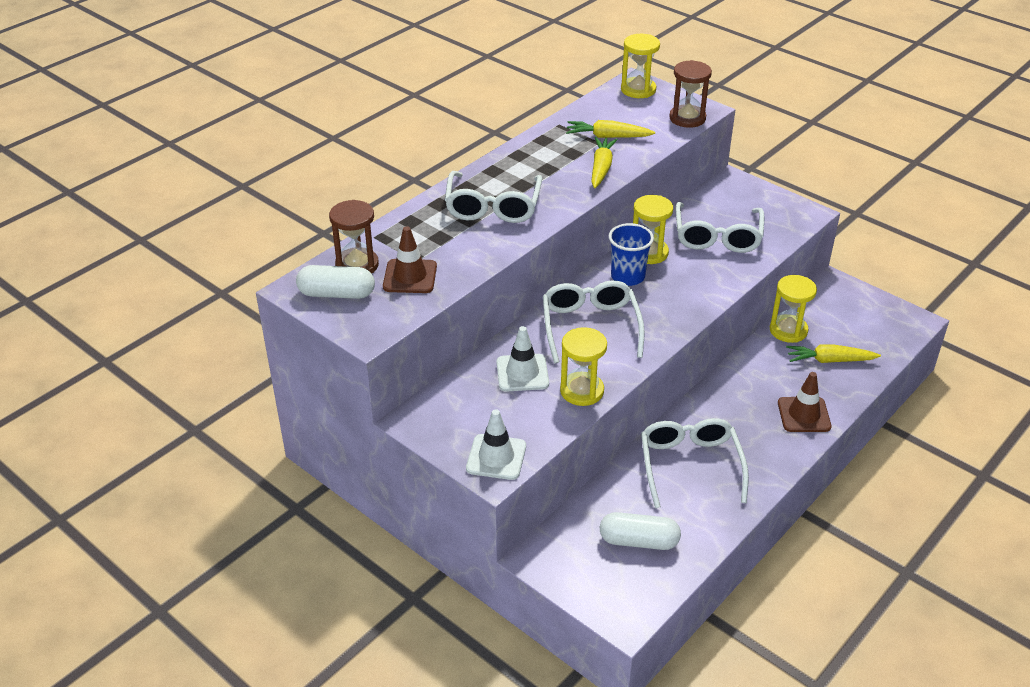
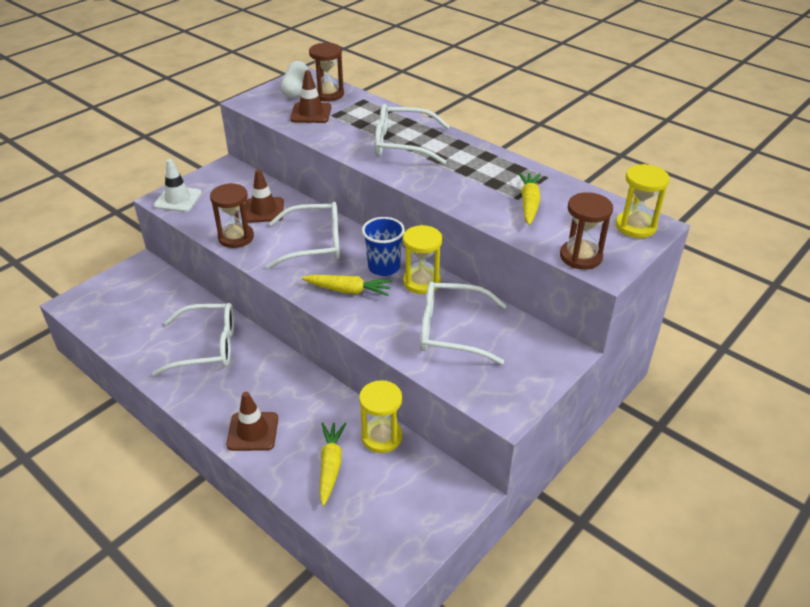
camera: 90 degrees right, 0 degrees up
(522, 373) = (263, 210): white traffic cone -> brown traffic cone
(582, 391) = (236, 237): yellow hourglass -> brown hourglass
(601, 168) = (469, 198): yellow carrot -> yellow carrot (348, 290)
(639, 541) = (138, 313): white capsule -> none

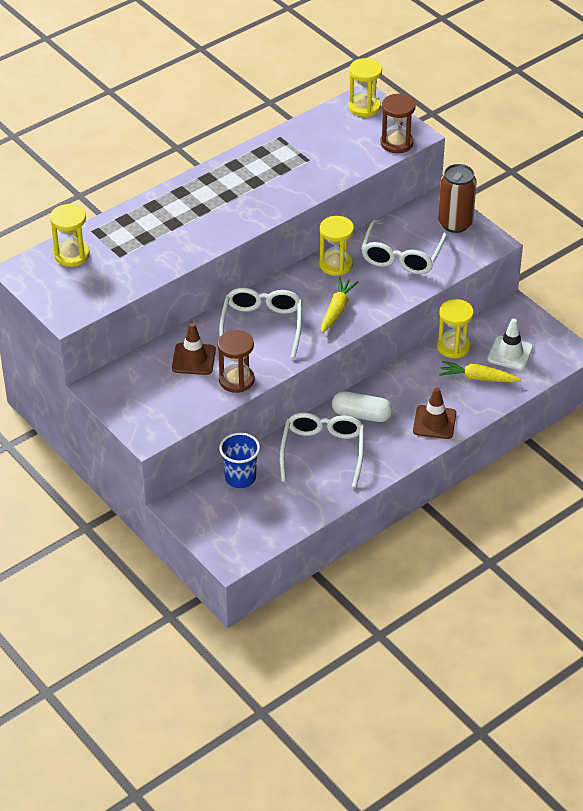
camera: 80 degrees left, 5 degrees up
(178, 199) = (153, 424): white traffic cone -> white traffic cone (510, 353)
(296, 89) = (50, 278): white capsule -> white capsule (361, 415)
(311, 113) = (111, 270): brown traffic cone -> none
(328, 94) = (72, 255): brown hourglass -> yellow hourglass
(384, 267) = (309, 285): blue cup -> blue cup (240, 478)
(402, 144) = (196, 214): white glasses -> none
(529, 203) = (318, 155): yellow carrot -> none
(529, 372) = (455, 223): none -> brown can

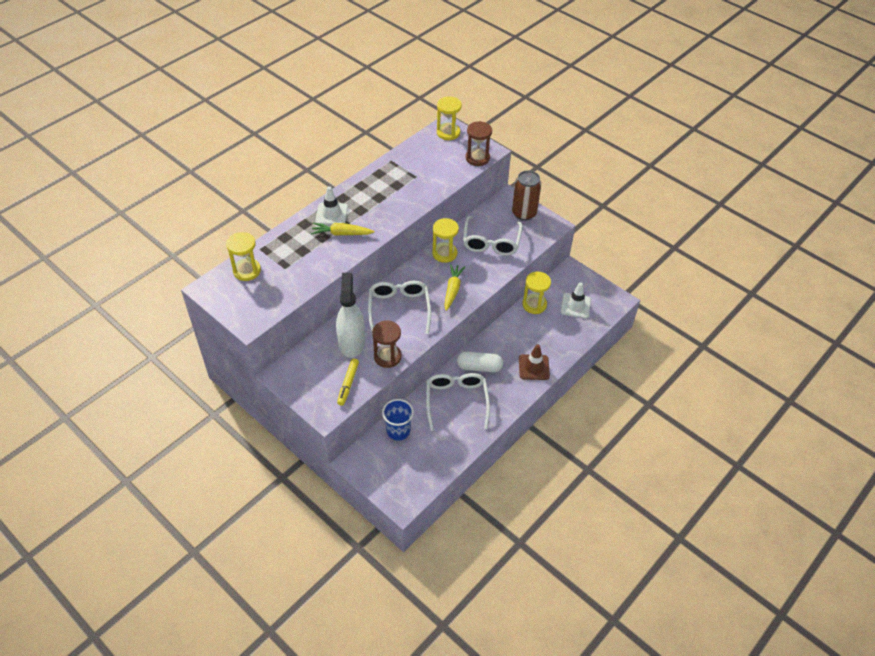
camera: 10 degrees left, 5 degrees up
(181, 406) = (348, 384): none -> yellow marker
(189, 197) = (331, 214): none -> white traffic cone
(193, 359) = (351, 342): brown traffic cone -> white spray bottle
(478, 378) = (557, 328): yellow carrot -> yellow carrot (341, 234)

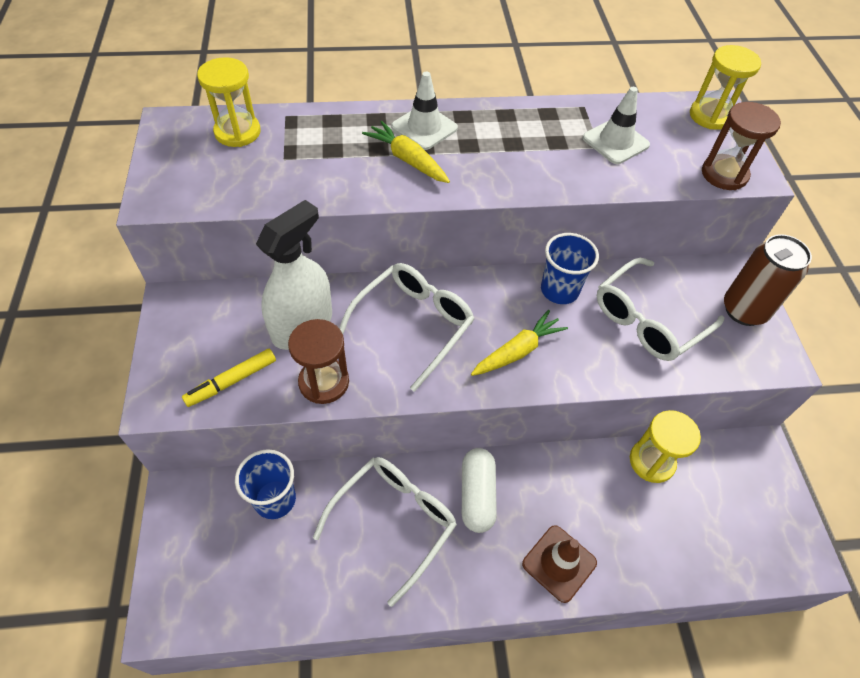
camera: 40 degrees right, 5 degrees up
(444, 253) = (559, 290): yellow hourglass -> blue cup
(479, 367) = (477, 495): white capsule -> white capsule turned 45 degrees clockwise
(575, 306) = (720, 513): white traffic cone -> white traffic cone (615, 142)

